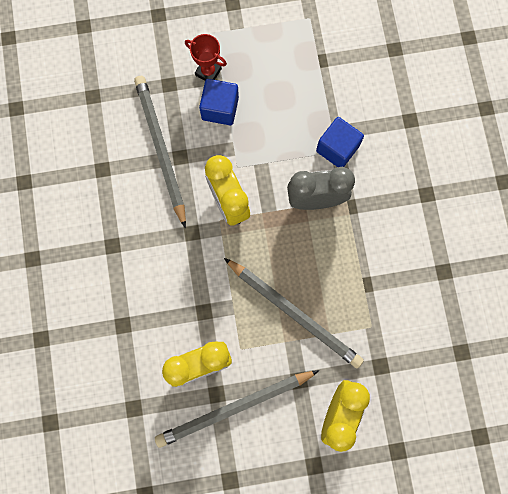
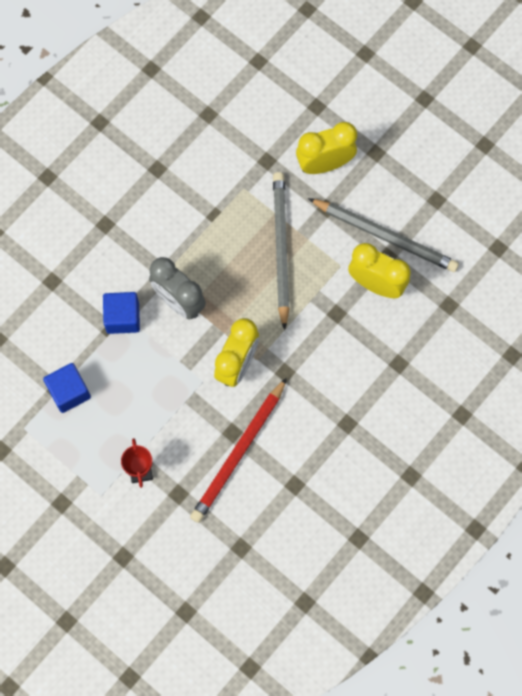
camera: 130 degrees left, 5 degrees down
(161, 149) = (238, 452): grey pencil -> red pencil
(220, 108) = (165, 435): blue cube -> blue cube (69, 392)

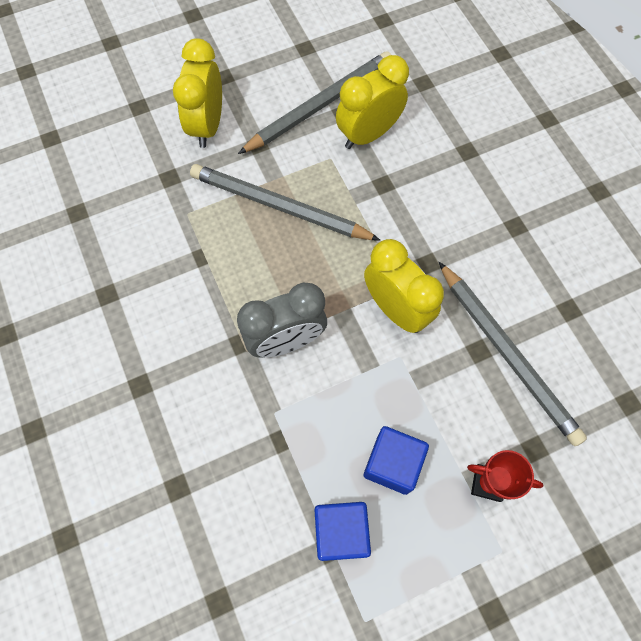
camera: 65 degrees left, 5 degrees down
(123, 317) = (273, 417): blue cube -> blue cube (392, 464)
(238, 452) = (507, 354): red pencil -> grey pencil

